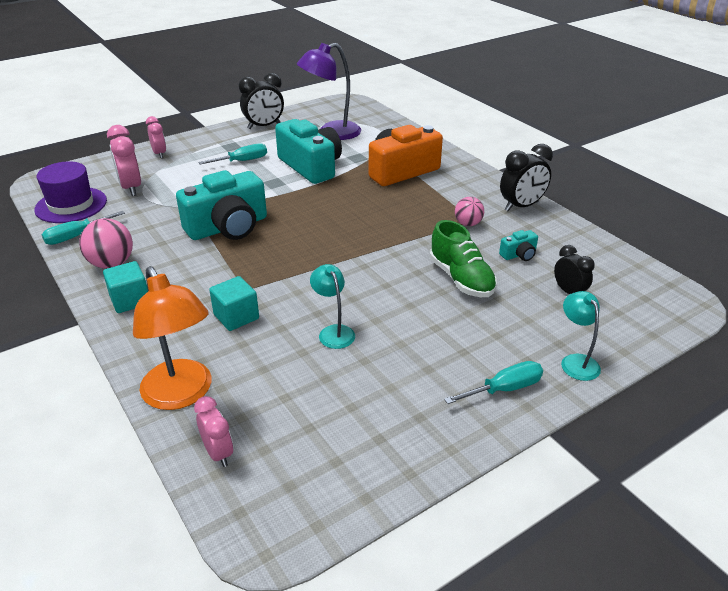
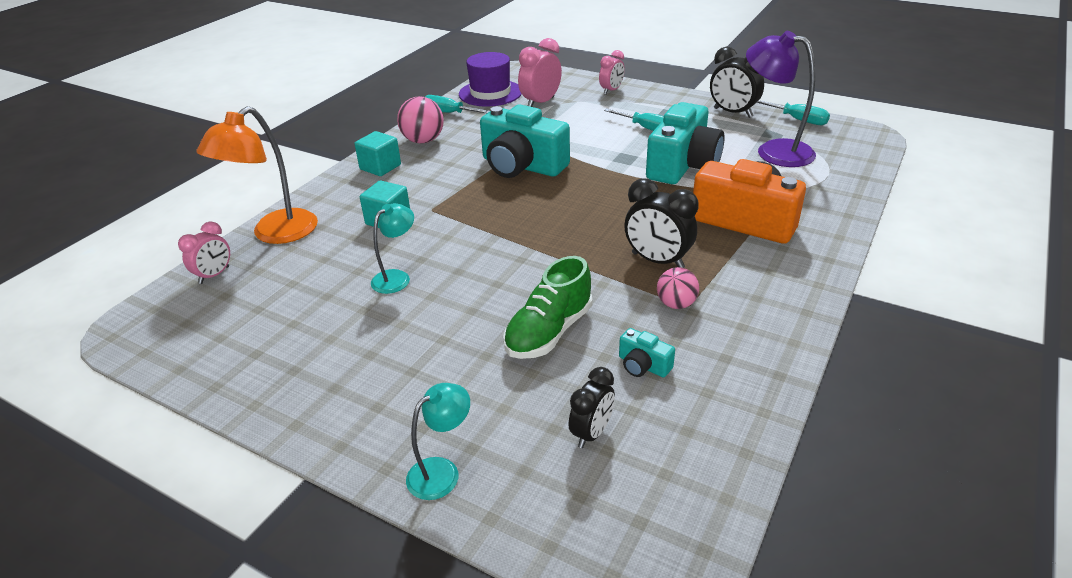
camera: 65 degrees right, 0 degrees up
(504, 389) = (361, 420): turquoise screwdriver -> turquoise screwdriver (797, 120)
(521, 206) = (771, 337): black clock -> black clock (657, 261)

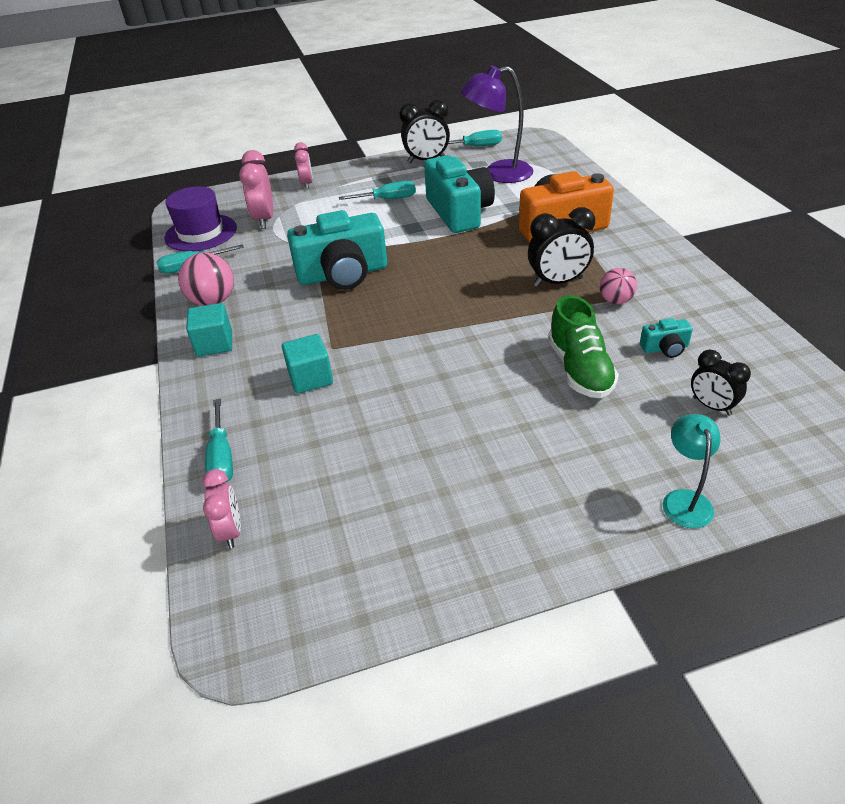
camera: 45 degrees left, 5 degrees up
(275, 234) = (222, 457): orange lamp -> turquoise screwdriver
(397, 277) = (406, 412): turquoise lamp -> none
(591, 433) = (711, 406): black clock -> black clock turned 150 degrees clockwise

